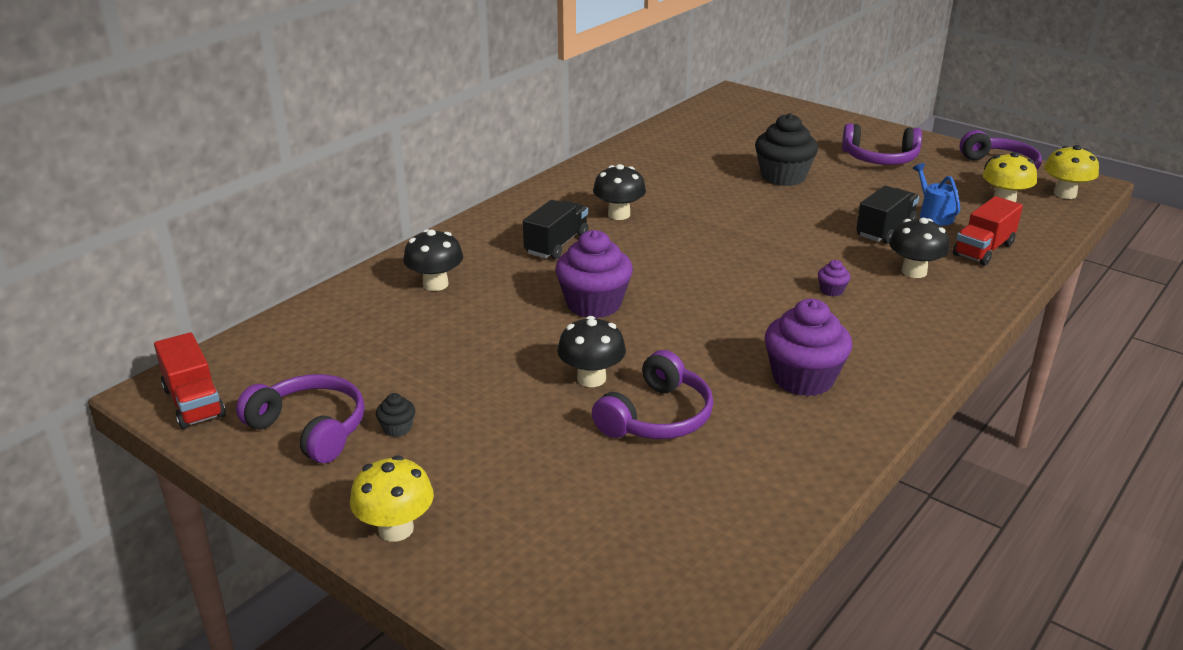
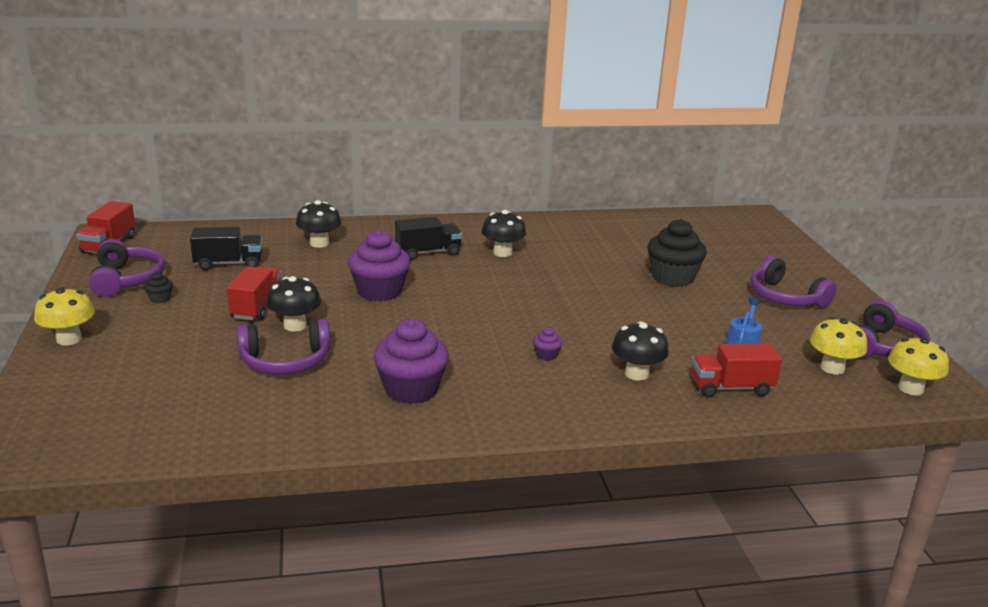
camera: 40 degrees right, 5 degrees down
(517, 381) = (257, 307): none -> red truck
(885, 230) = (676, 340): black truck -> black truck (228, 264)

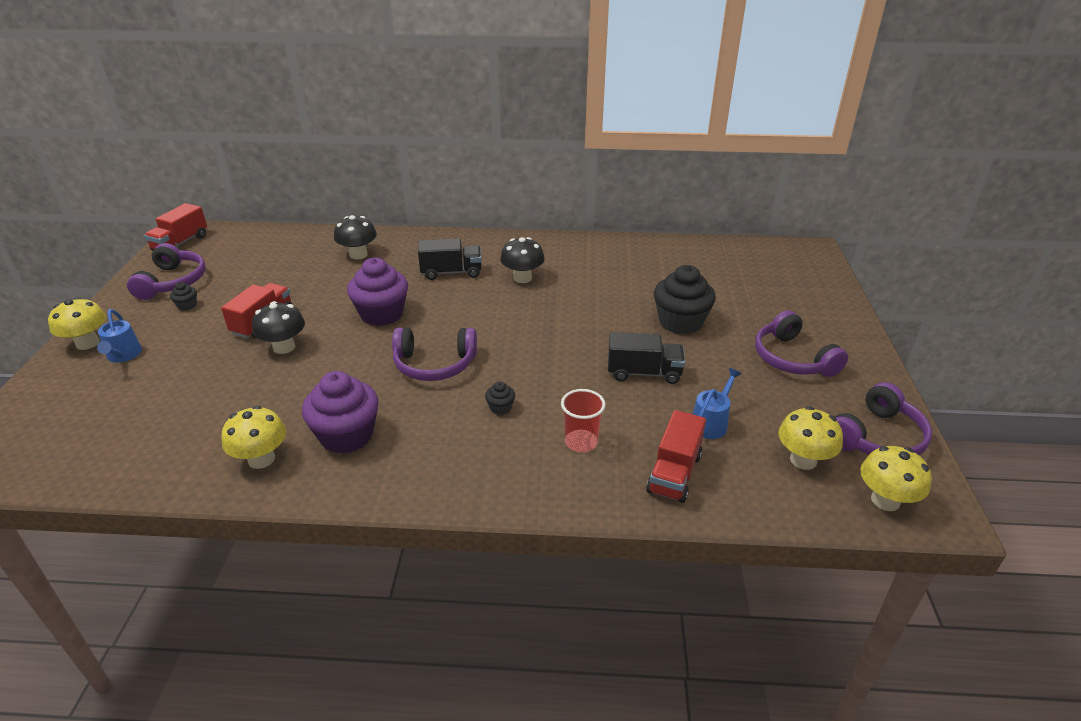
camera: 15 degrees right, 10 degrees up
(120, 346) = (123, 355): none -> blue watering can
(228, 264) = (267, 271): black truck -> black truck (644, 373)
(285, 361) = (252, 388): purple headphones -> purple headphones (434, 364)
(337, 416) = (261, 459): none -> yellow mushroom
(546, 355) = (500, 407): purple cupcake -> black cupcake
(636, 374) = (581, 442): black mushroom -> red cup
(731, 388) = (674, 473): red truck -> red truck turned 75 degrees counterclockwise

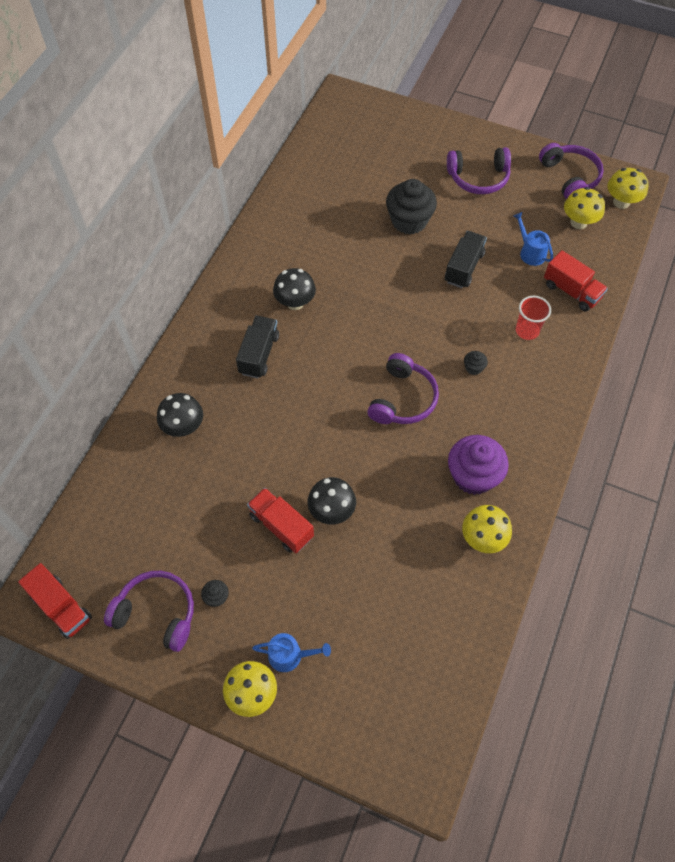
camera: 70 degrees left, 25 degrees up
(382, 314) = (309, 424): purple cupcake -> none

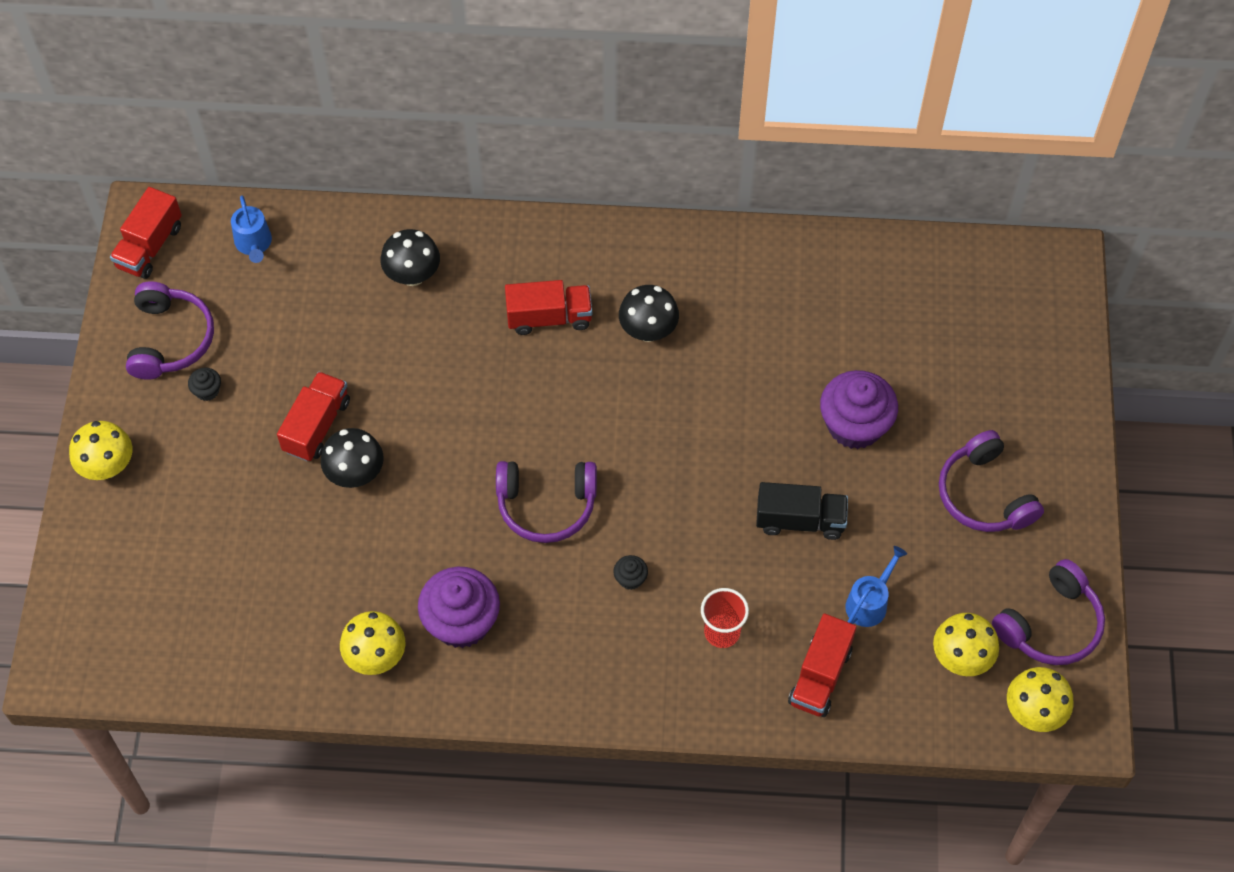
camera: 70 degrees right, 0 degrees up
(259, 354) = (549, 317): black truck -> red truck
(289, 655) = (161, 489): blue watering can -> blue watering can (254, 244)
(409, 221) = (854, 425): black cupcake -> purple cupcake

